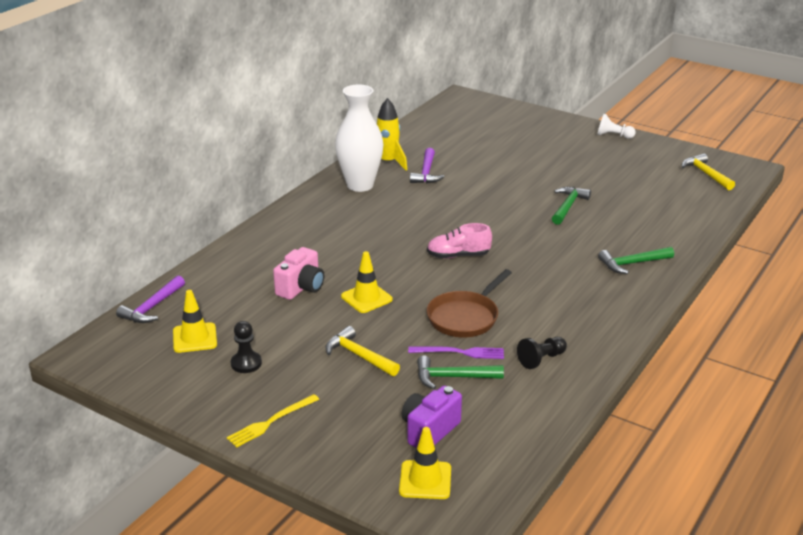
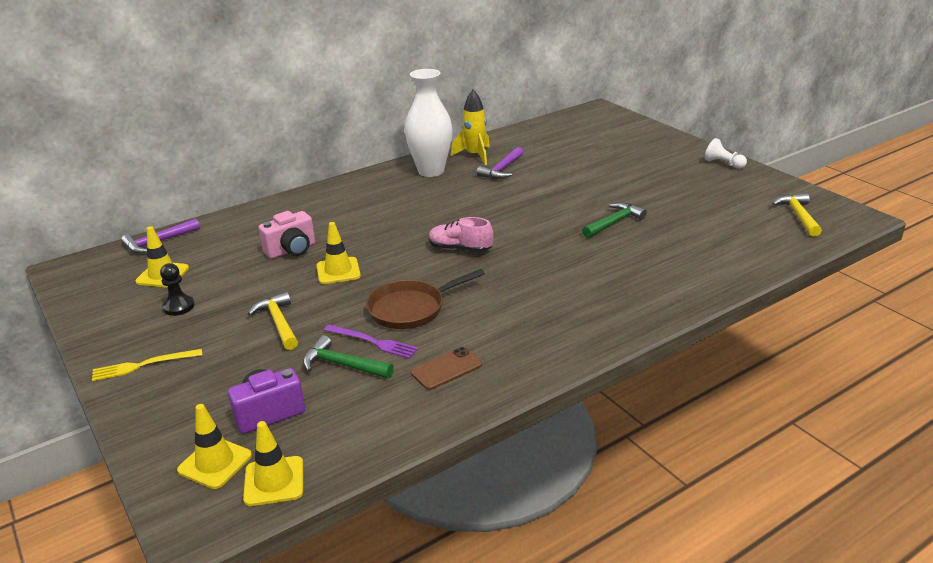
camera: 25 degrees right, 0 degrees up
(488, 479) = (274, 481): none -> yellow traffic cone
(541, 359) = (446, 369): black pawn -> brown phone
(632, 264) = (633, 292): green hammer -> none

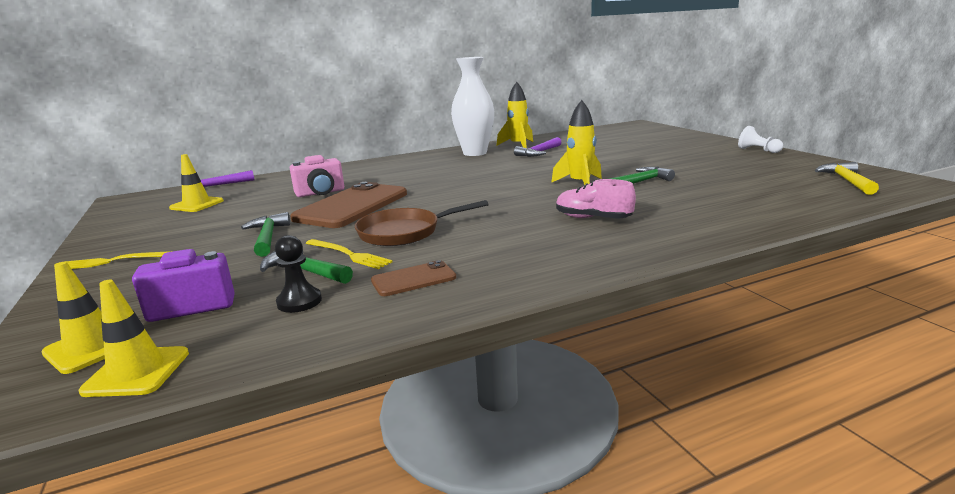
camera: 10 degrees right, 10 degrees down
(179, 307) = (189, 224): black pawn -> black pawn (299, 302)
(278, 322) = (268, 237): yellow hammer -> green hammer
(338, 271) = (352, 206): yellow traffic cone -> brown phone
(373, 342) = (349, 254): purple fork -> yellow fork
(460, 249) = (476, 195): pink shoe -> pink shoe (592, 218)
(557, 227) = (580, 184): none -> yellow rocket

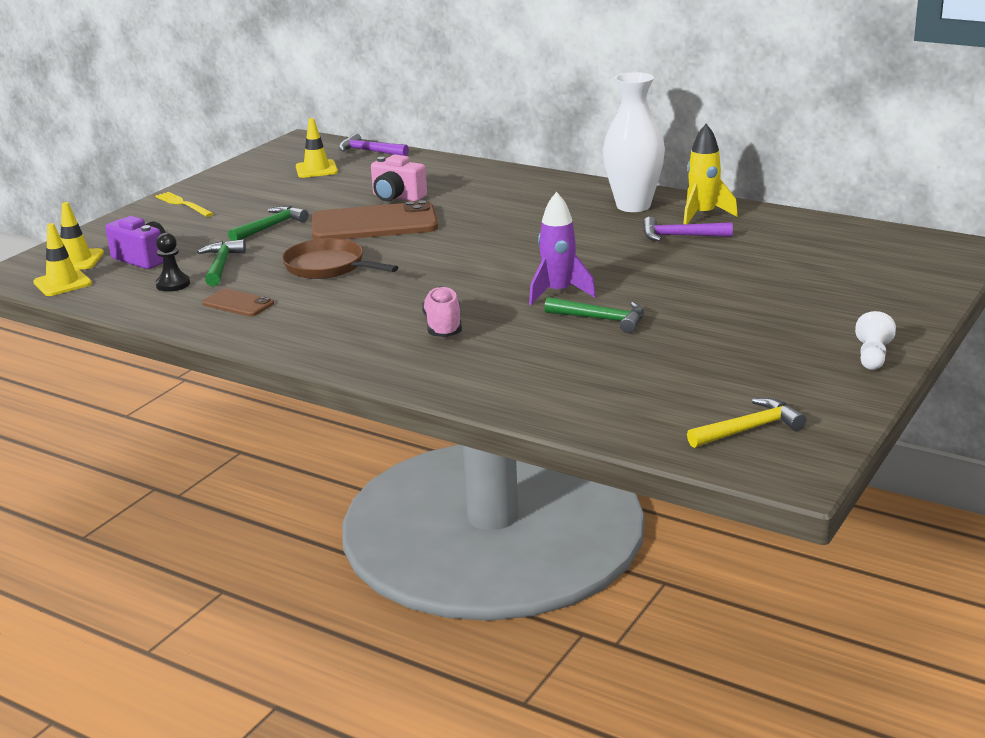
camera: 55 degrees right, 5 degrees up
(349, 254) = (263, 267): yellow fork -> none
(580, 184) = (558, 293): yellow rocket -> purple rocket

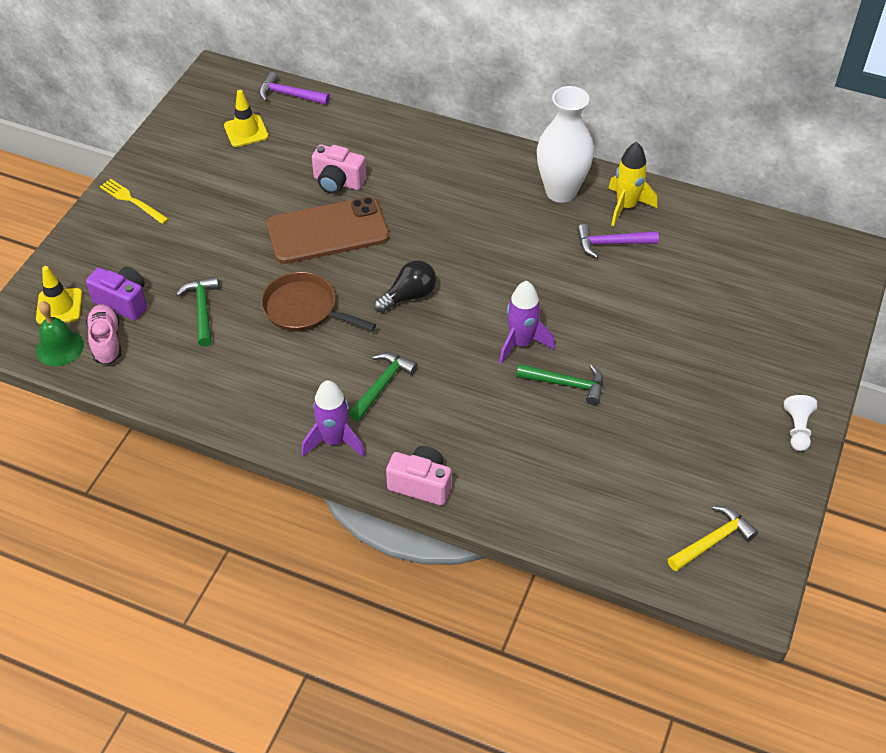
camera: 10 degrees left, 25 degrees up
(62, 283) = (59, 347): yellow traffic cone -> green bell
(173, 284) = (166, 345): black pawn -> none
(238, 303) = (237, 374): brown phone -> none
(271, 227) = (230, 240): green hammer -> green hammer (382, 385)
(323, 347) = (334, 441): none -> purple rocket
(409, 378) = (421, 484): none -> pink camera
(443, 327) = (432, 403): pink shoe -> pink shoe (106, 341)
(444, 262) = (409, 296): none -> black light bulb

